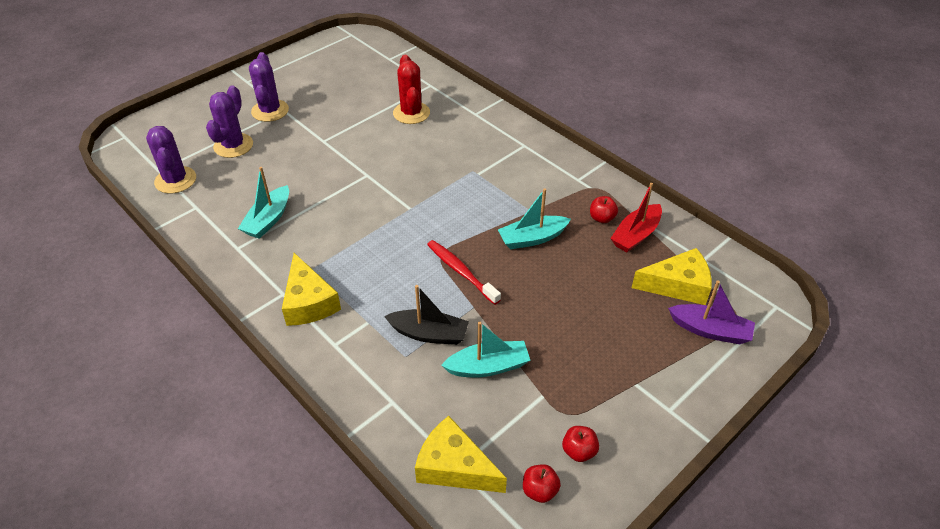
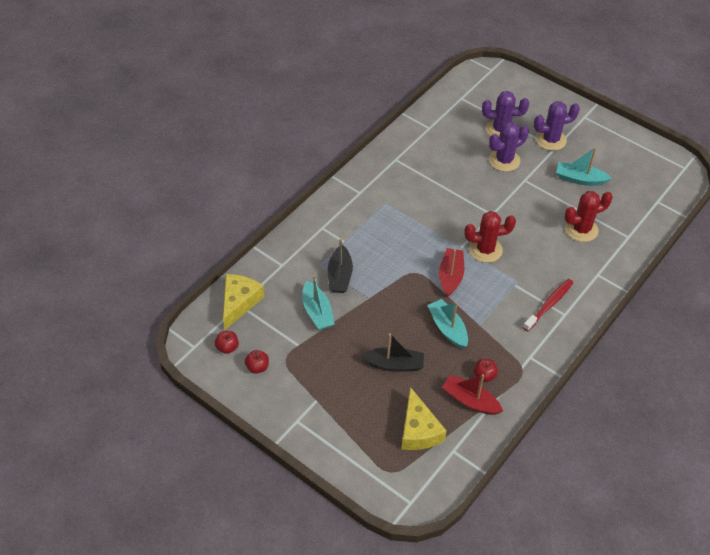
camera: 80 degrees right, 5 degrees up
(175, 180) = (453, 109): purple cactus -> purple cactus (504, 160)
(268, 220) = (426, 168): turquoise boat -> turquoise boat (579, 179)
(308, 302) = (355, 207): yellow cheese -> none
(420, 189) = (485, 250): none -> red cactus
(454, 224) = (450, 276): none -> red boat
(461, 271) = (401, 286): red toothbrush -> red toothbrush (549, 304)
(582, 295) = (394, 364): none -> black boat
(710, 330) = (375, 451): purple boat -> none

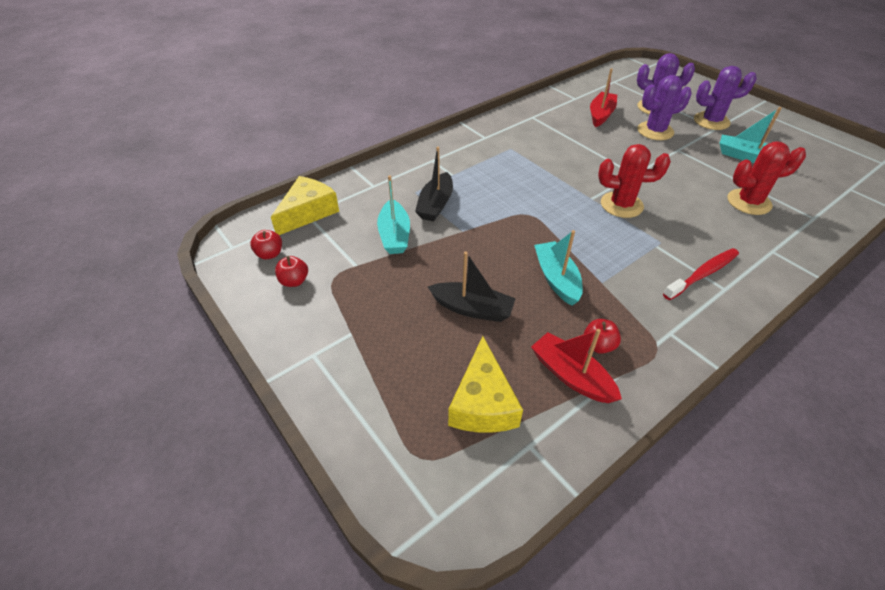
camera: 15 degrees right, 5 degrees down
(450, 276) = (572, 224): red boat -> red boat (601, 115)

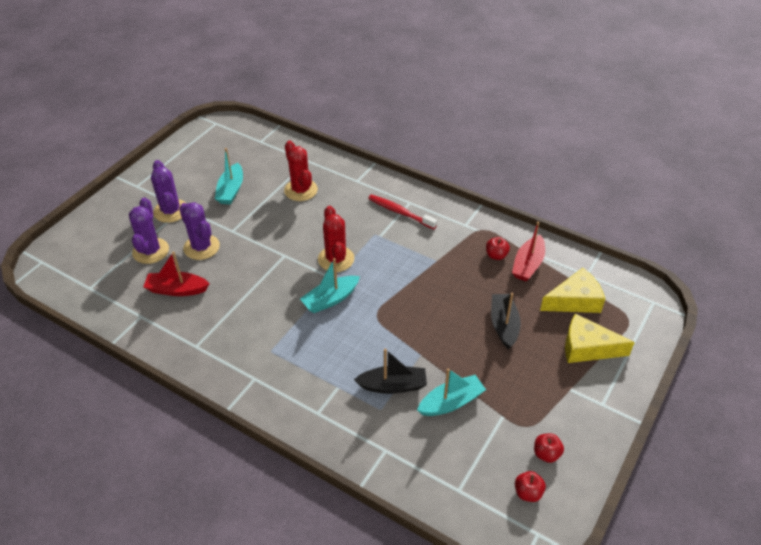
camera: 110 degrees left, 0 degrees up
(308, 212) = (455, 490): yellow cheese -> yellow cheese (587, 347)
(556, 279) = (446, 285): turquoise boat -> turquoise boat (330, 299)

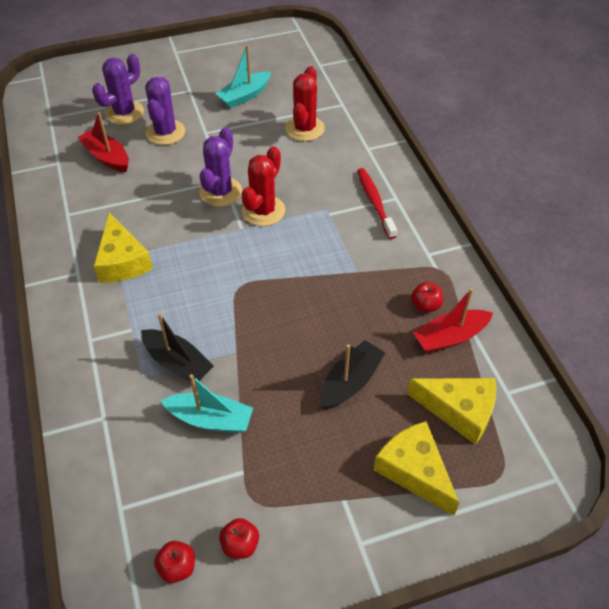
camera: 40 degrees right, 5 degrees up
(171, 211) = (177, 87): purple cactus -> purple cactus (220, 192)
(277, 350) = (122, 261): none -> yellow cheese
(330, 299) = (216, 245): turquoise boat -> none

